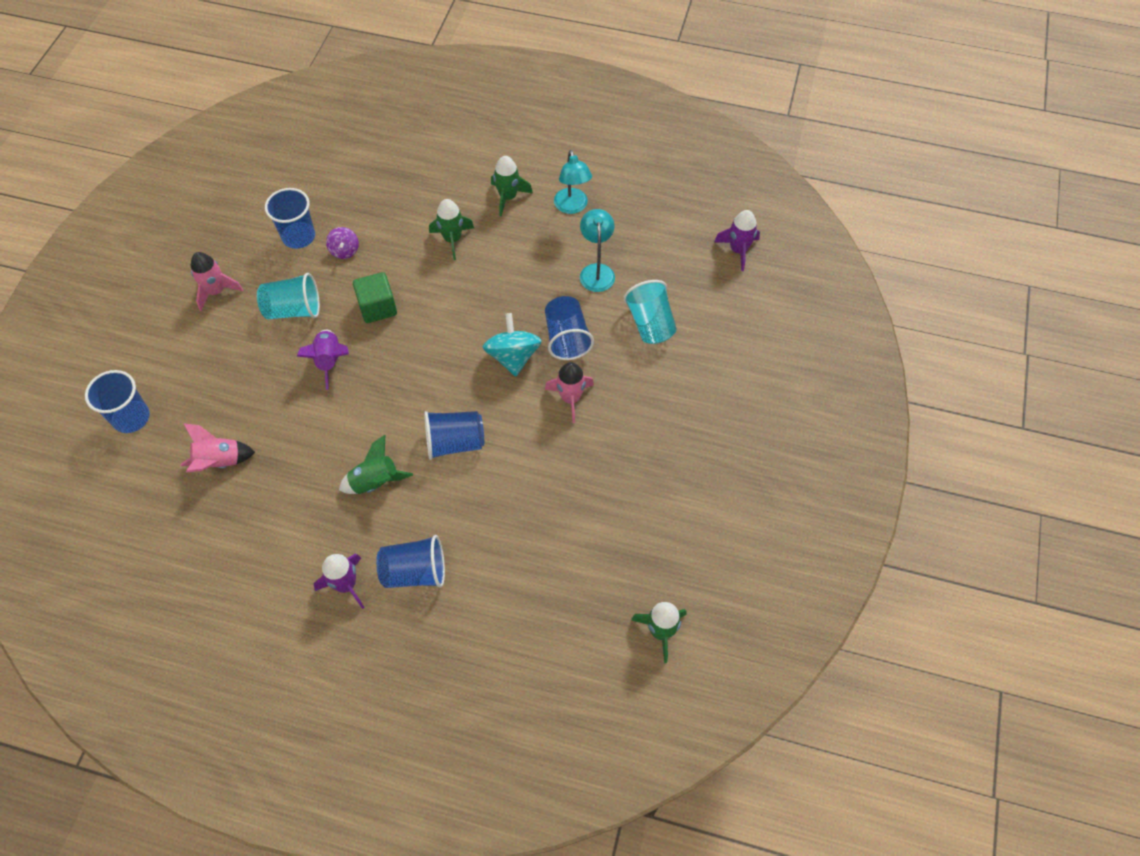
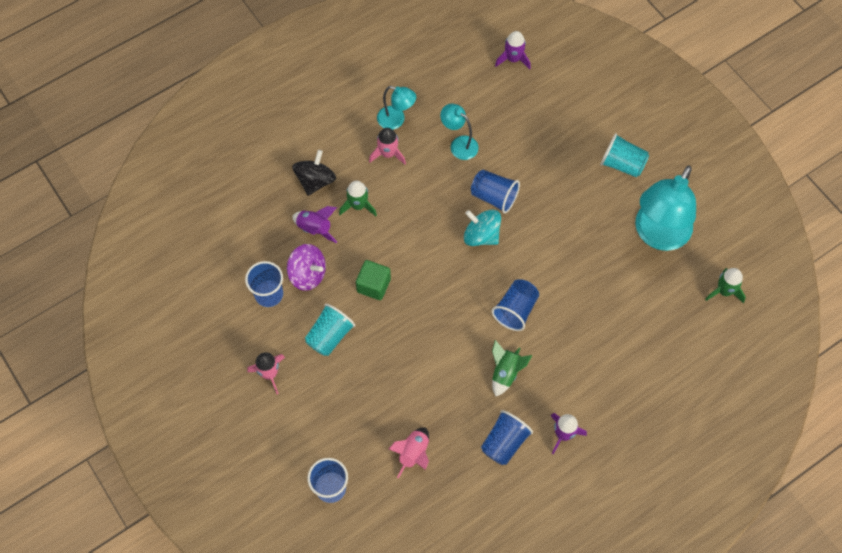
camera: 50 degrees left, 5 degrees up
(329, 361) = (391, 341): purple rocket -> purple rocket (315, 228)
(344, 250) = (308, 274): purple spinning top -> purple spinning top, size x1.74
(415, 572) = (585, 391): blue cup -> blue cup (504, 442)
(448, 192) = (315, 181): none -> black spinning top
(508, 197) = (353, 150): green rocket -> none
(570, 398) = (539, 226): pink rocket -> pink rocket (388, 154)
(650, 324) = (523, 145): turquoise cup -> turquoise cup (622, 164)
(666, 516) = (658, 235): none -> turquoise lamp

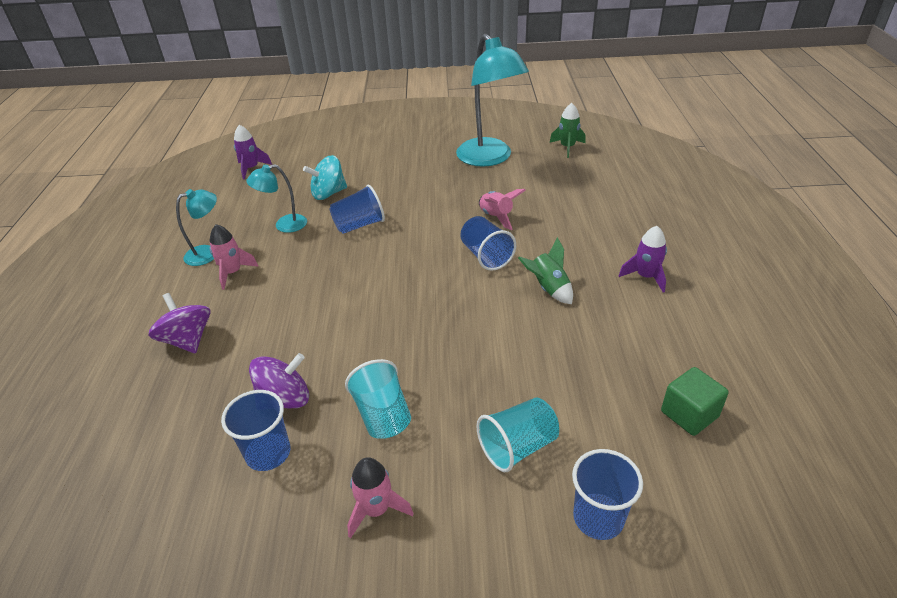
camera: 55 degrees left, 25 degrees down
(315, 181) = (188, 340): black spinning top -> purple spinning top
(315, 228) = (239, 366): purple rocket -> none
(358, 205) = (257, 318): green rocket -> none
(373, 285) = (359, 346): green cube -> green cube (689, 414)
(413, 453) = (598, 403): pink rocket -> pink rocket (496, 217)
(481, 235) = (388, 247): turquoise spinning top -> turquoise spinning top (328, 193)
(504, 442) = (630, 321): blue cup -> none
(622, 164) = (410, 153): turquoise cup -> turquoise cup (518, 447)

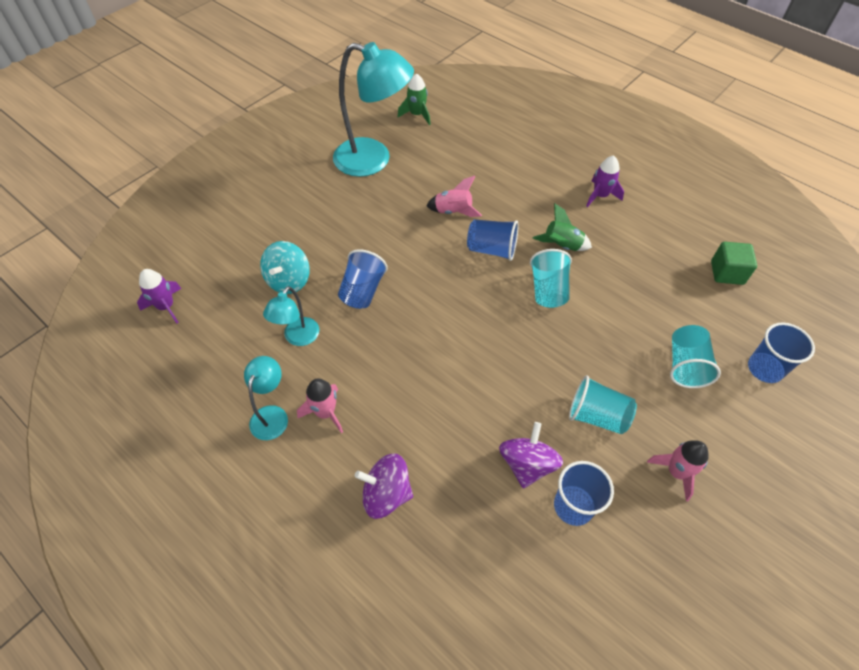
camera: 50 degrees left, 15 degrees up
(486, 308) = (548, 290): none -> turquoise cup

